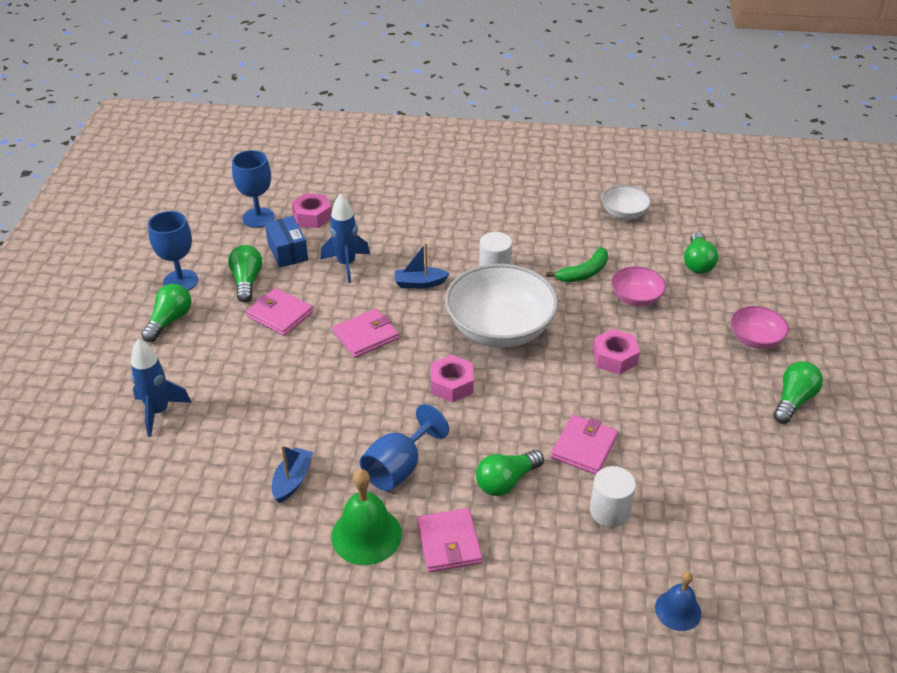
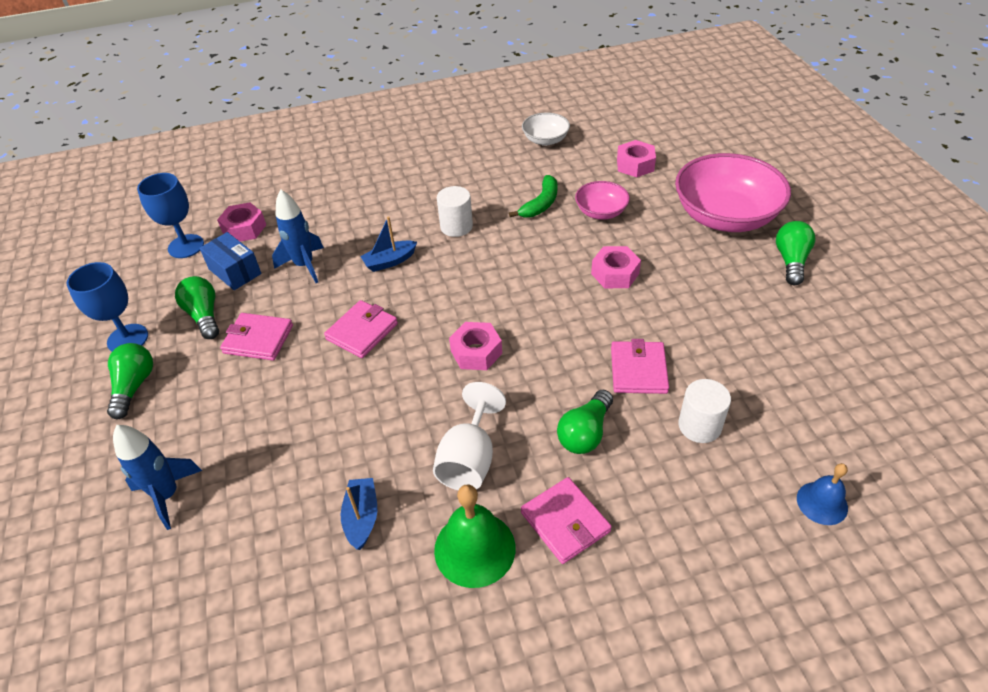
camera: 20 degrees left, 5 degrees up
(399, 468) = (469, 459): blue goblet -> white goblet
(500, 328) = (492, 280): white bowl -> none
(697, 263) = (635, 165): green light bulb -> pink nut
(755, 339) = (725, 216): pink bowl -> pink bowl, size x1.99

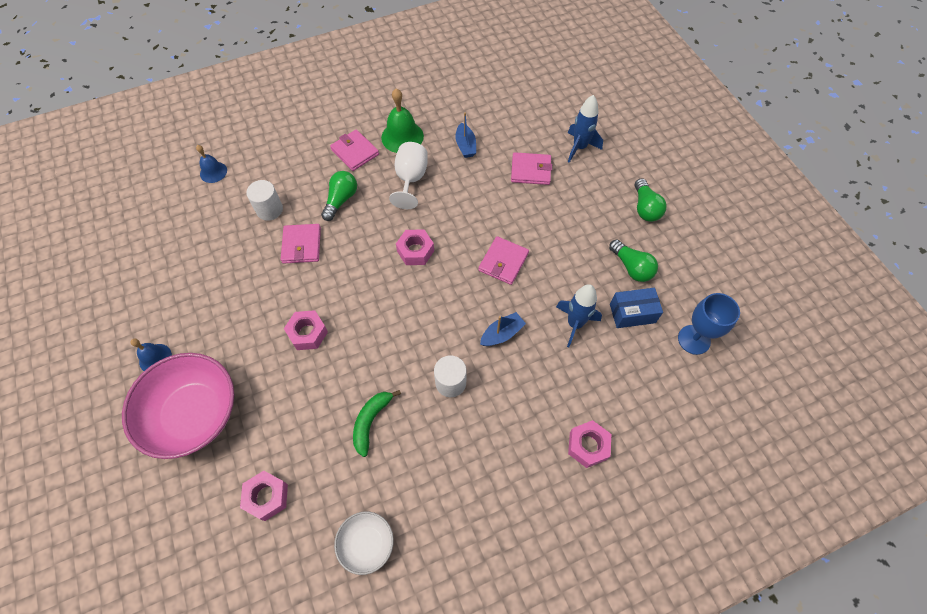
camera: 170 degrees right, 15 degrees up
(128, 339) = (676, 243): blue goblet -> none
(235, 271) = (632, 313): blue box -> blue box turned 45 degrees counterclockwise
(244, 229) = (652, 366): pink nut -> pink nut (587, 446)
(258, 339) = (578, 250): pink wallet -> pink wallet (530, 170)
(601, 212) = (312, 413): pink bowl -> none
(791, 261) = (155, 358): green light bulb -> blue bell

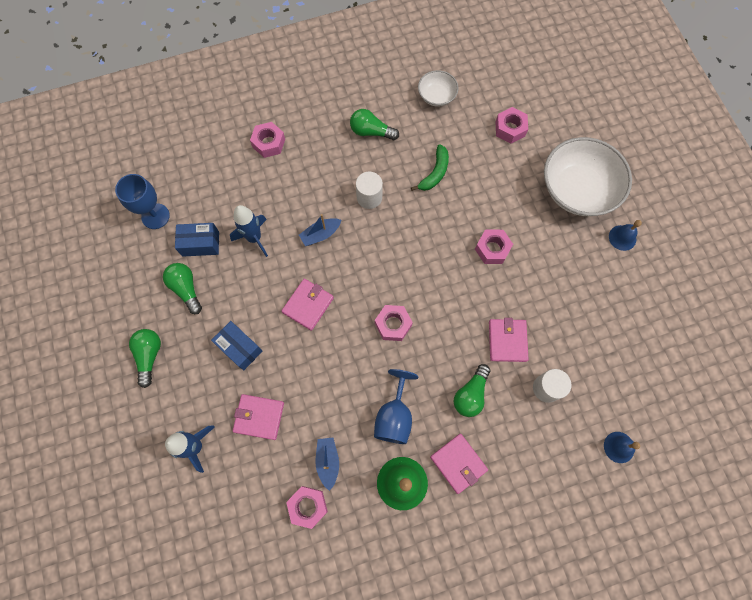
camera: 175 degrees left, 10 degrees up
(194, 414) = (577, 189): pink bowl -> white bowl
(411, 179) = (394, 416): white goblet -> blue goblet
(456, 475) = (371, 132): none -> green light bulb
(477, 118) = (308, 506): none -> pink nut
(562, 220) = (240, 348): none -> blue box

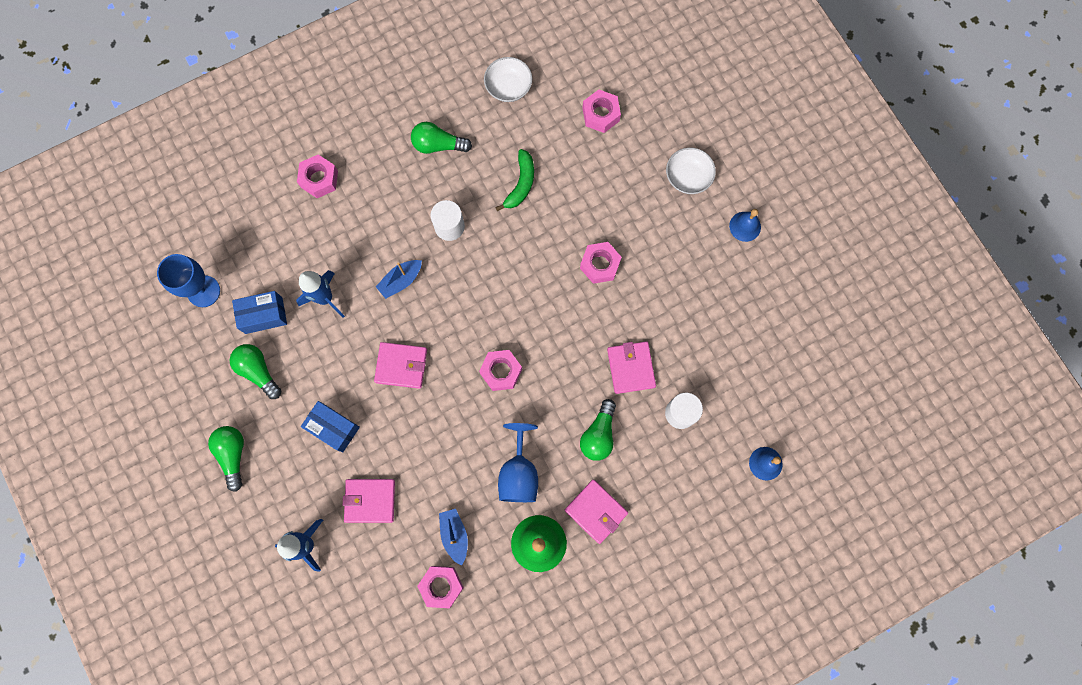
camera: 10 degrees left, 5 degrees up
(308, 305) = (401, 366): pink wallet -> pink wallet turned 75 degrees clockwise
(577, 189) = (688, 177): white bowl -> white bowl, size x0.50

